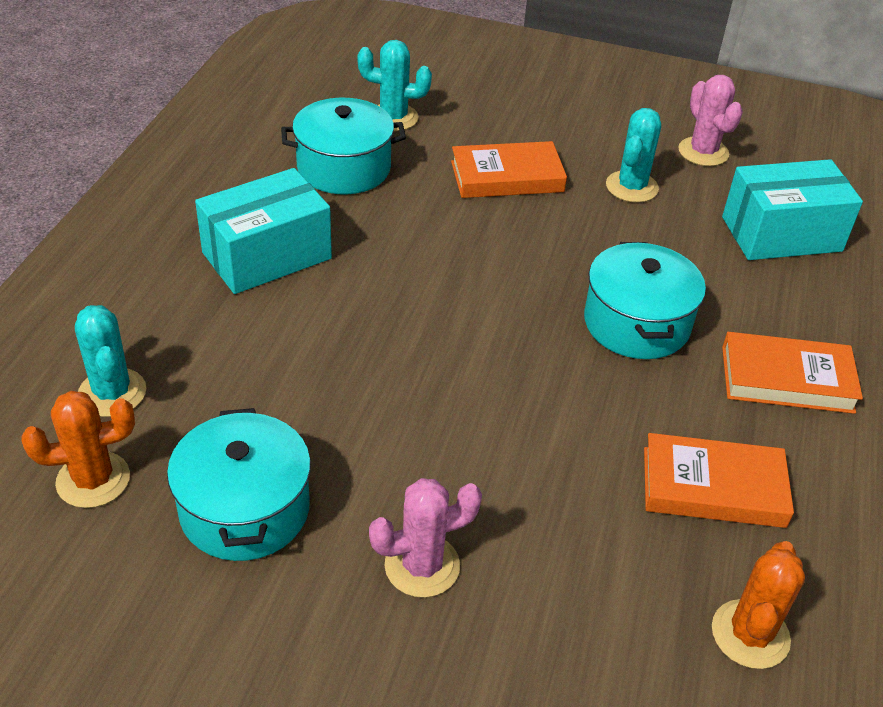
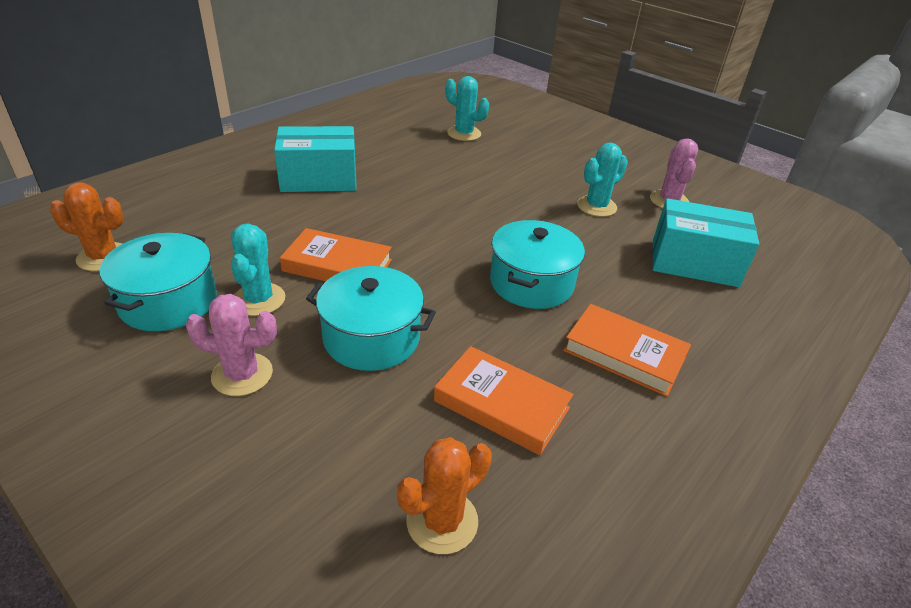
camera: 25 degrees right, 5 degrees down
(112, 393) = (161, 218): turquoise cactus -> turquoise cactus (259, 299)
(344, 168) = (409, 150): turquoise pot -> turquoise pot (371, 338)
(507, 176) = (511, 179): orange book -> orange book (337, 265)

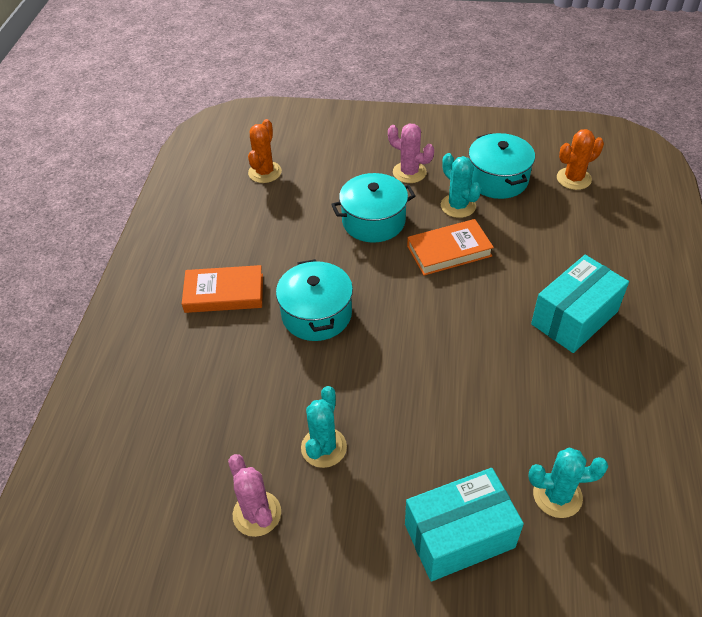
camera: 150 degrees right, 10 degrees up
(242, 374) = (409, 172): pink cactus -> pink cactus turned 60 degrees clockwise
(501, 404) = (275, 226): orange book -> none
(694, 263) = (202, 418): turquoise box -> turquoise box (459, 535)

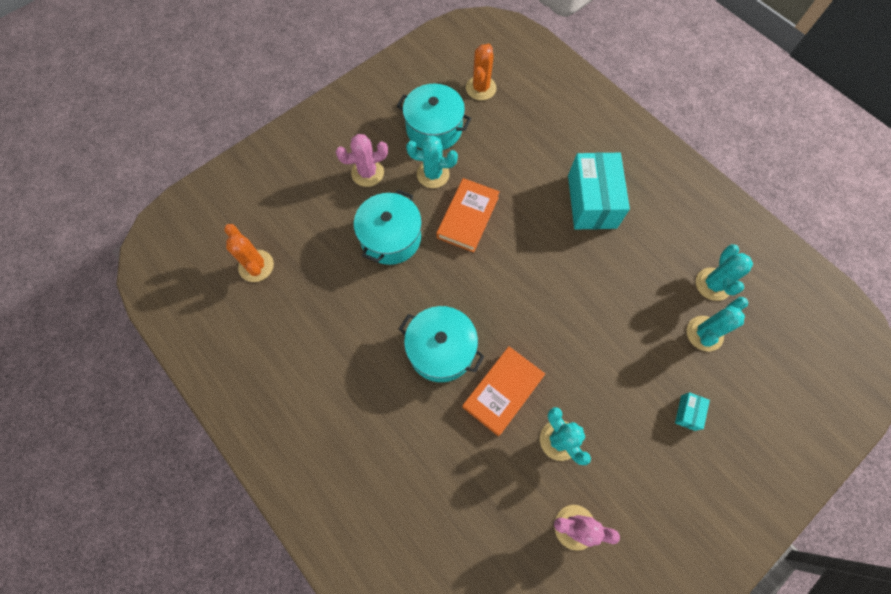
camera: 50 degrees left, 20 degrees up
(224, 293) = (356, 398): orange book -> orange book (503, 391)
(459, 535) = (688, 412): turquoise box -> turquoise box, size x0.42
(618, 468) = (713, 284): none -> turquoise cactus

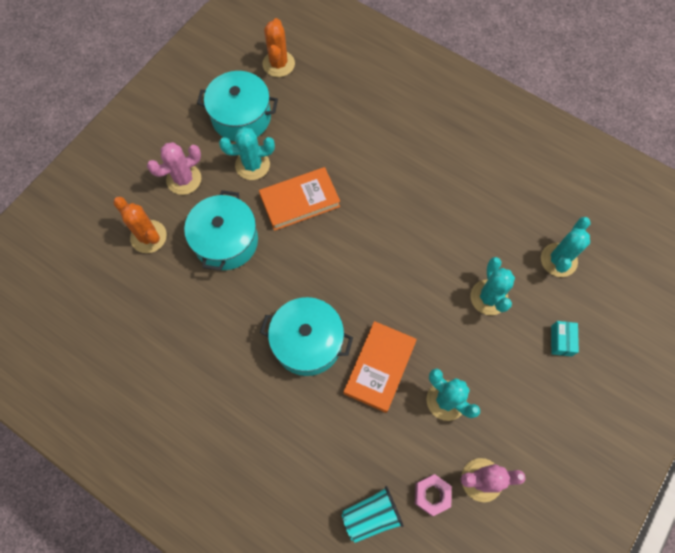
camera: 15 degrees left, 0 degrees up
(256, 266) = (92, 305): orange cactus -> orange cactus (148, 236)
(459, 530) = (371, 515): none -> turquoise cup
(468, 217) = (300, 201): orange book -> orange book turned 60 degrees clockwise
(522, 527) = (431, 495): none -> pink nut
(591, 201) = (419, 155): turquoise box -> none
(713, 284) = (555, 210): turquoise cactus -> turquoise cactus (489, 297)

